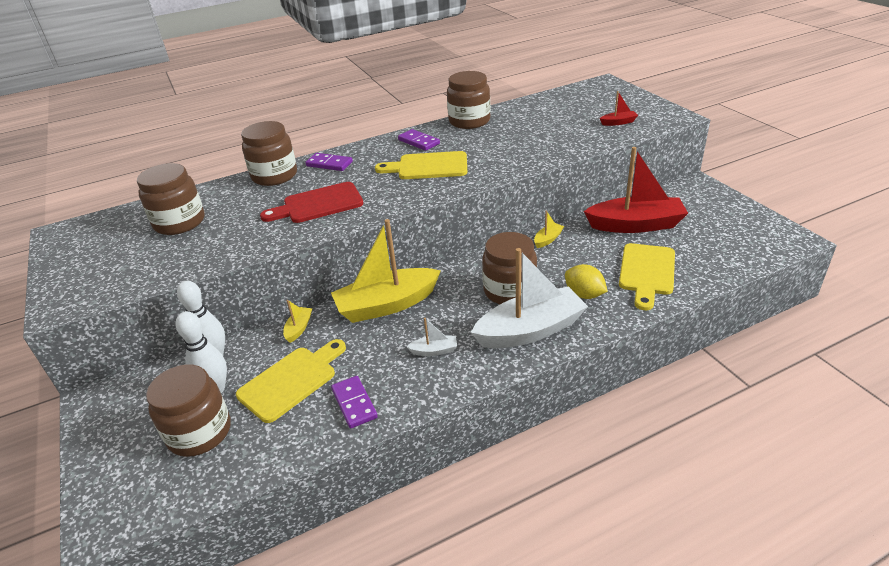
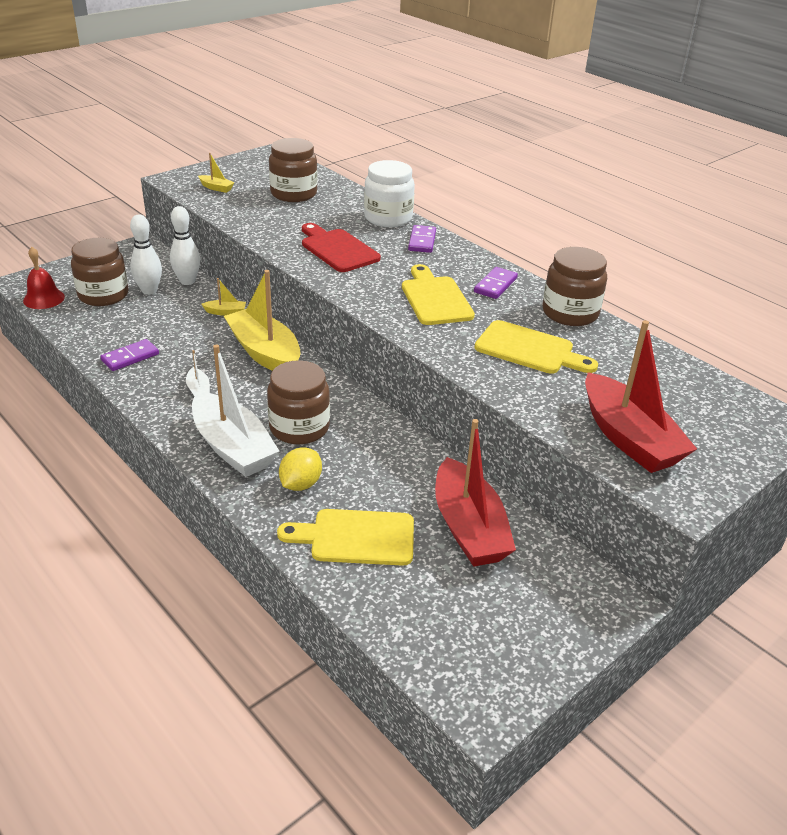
camera: 70 degrees right, 0 degrees up
(169, 498) = (44, 298): none -> red bell
(274, 176) = (388, 218): brown jar -> white jar
(291, 381) = (158, 322): yellow cutting board -> yellow cutting board (529, 349)
(548, 239) = (410, 449): yellow boat -> yellow boat (216, 188)
(618, 122) = (628, 438): red boat -> red boat, size x2.40

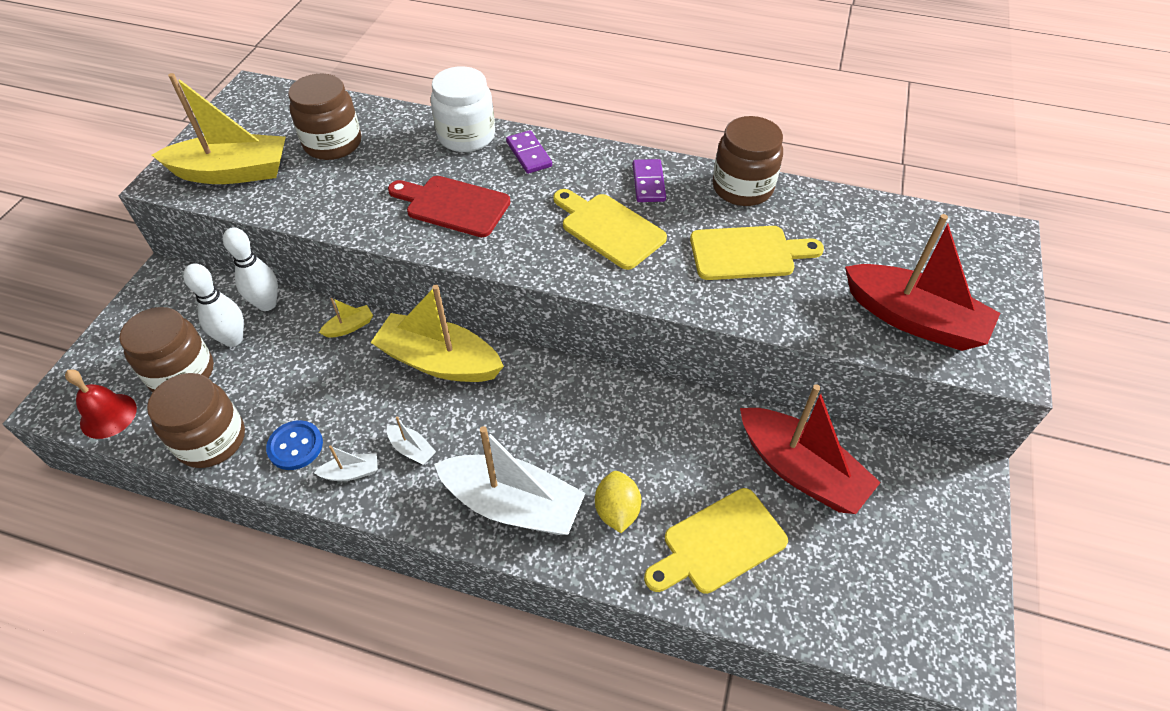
camera: 30 degrees left, 15 degrees up
(130, 357) = (295, 446): purple domino -> blue button
(149, 385) = (351, 472): none -> white boat
(216, 188) = (233, 172): yellow boat -> yellow boat, size x2.40
(299, 428) = (556, 441): brown jar -> brown jar (211, 440)

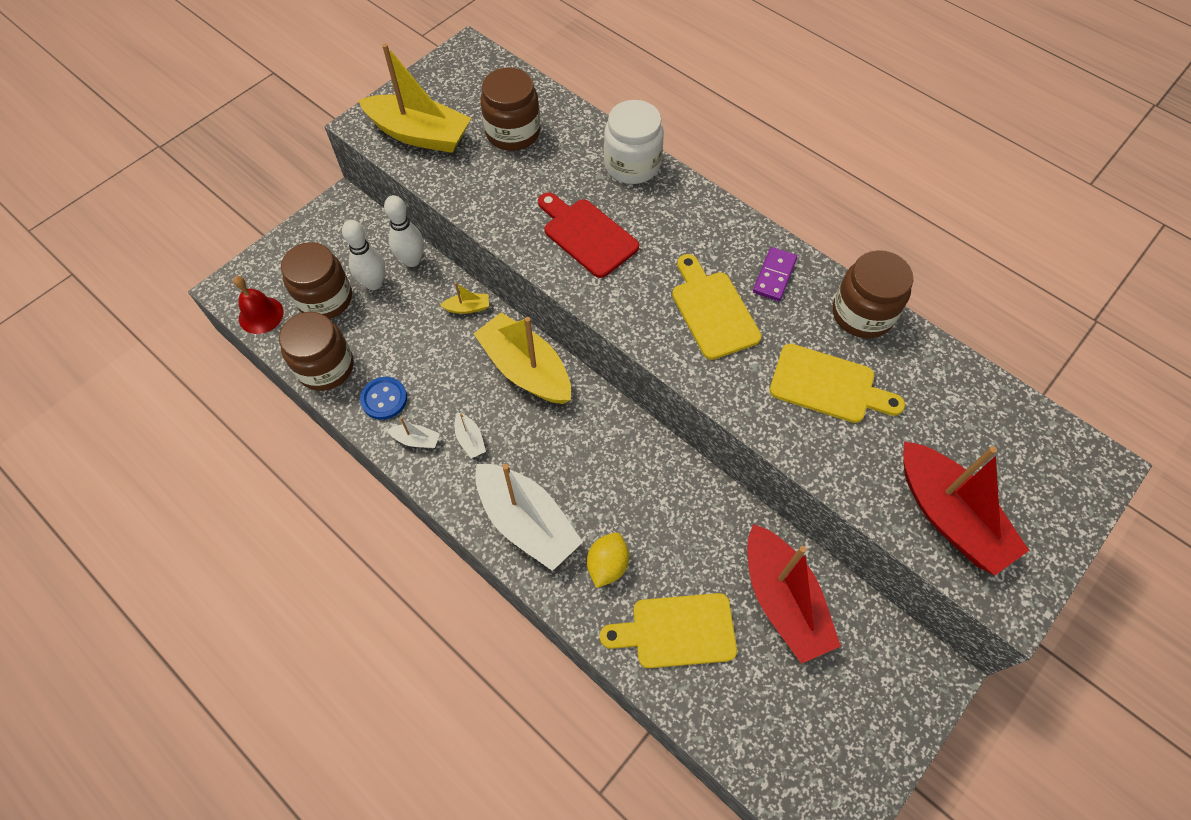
camera: 25 degrees right, 10 degrees up
(529, 154) = (679, 204): purple domino -> none

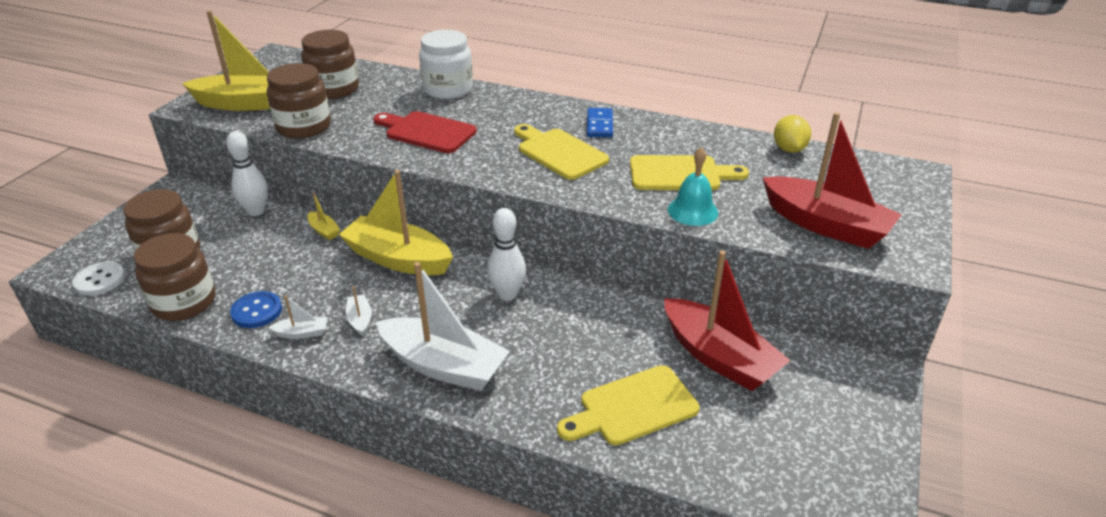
camera: 20 degrees left, 25 degrees down
(261, 315) = (100, 280): red bell -> white button
(374, 283) = (221, 234): white bowling pin -> white bowling pin (507, 294)
(468, 308) = (324, 231): yellow boat -> yellow boat turned 75 degrees clockwise
(470, 440) = (360, 320): white boat -> white boat turned 150 degrees counterclockwise
(607, 565) = (540, 376): yellow lemon -> yellow lemon (789, 149)
(774, 276) = (600, 125): purple domino -> blue domino
(816, 448) = (693, 211): none -> turquoise bell
(862, 314) = (682, 131): brown jar -> brown jar (304, 127)

